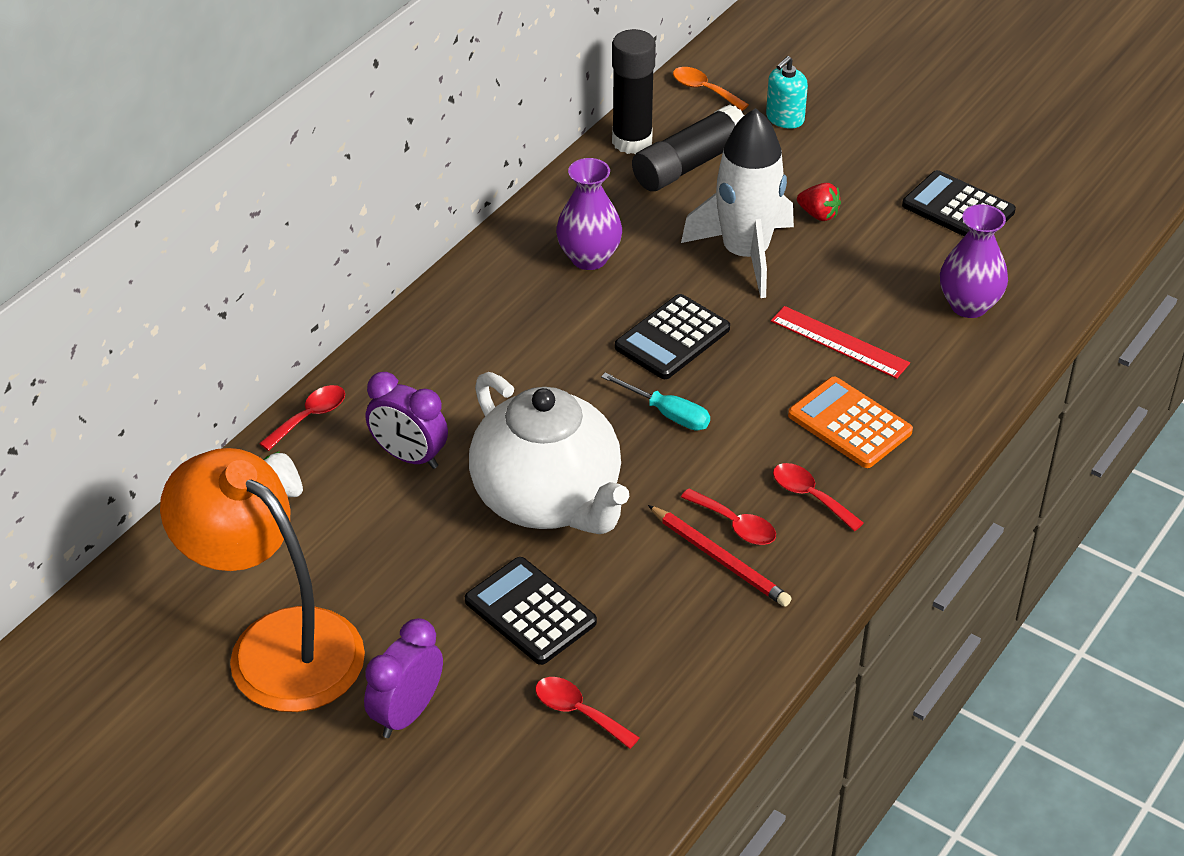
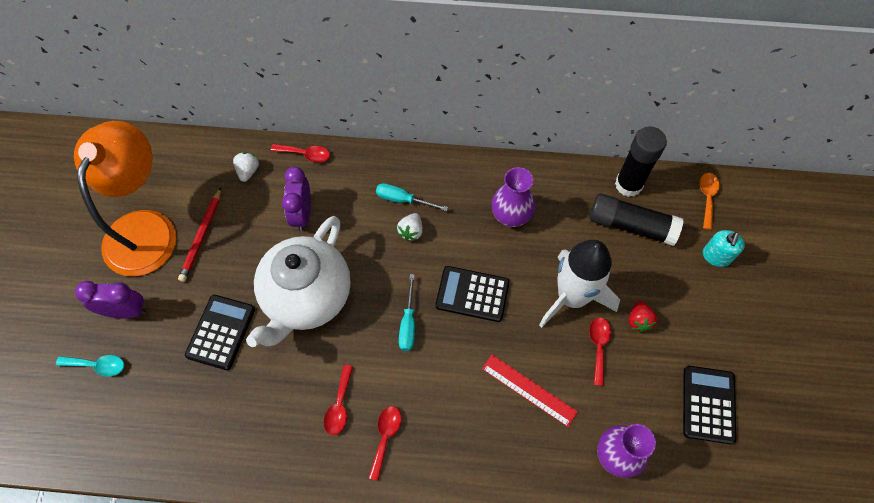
camera: 60 degrees right, 20 degrees up
(474, 776) = (97, 365): none -> turquoise spoon
(476, 347) = (403, 200): none -> turquoise screwdriver
(533, 358) = (411, 231): none -> white strawberry
(578, 712) = (161, 393): red spoon -> red spoon (598, 346)
(720, 559) = (308, 410): red pencil -> red pencil (202, 236)
(784, 118) = (716, 256): turquoise soap dispenser -> turquoise soap dispenser turned 75 degrees counterclockwise
(839, 342) = (529, 390): red ruler -> red ruler turned 60 degrees counterclockwise
(849, 424) = (460, 431): orange calculator -> none

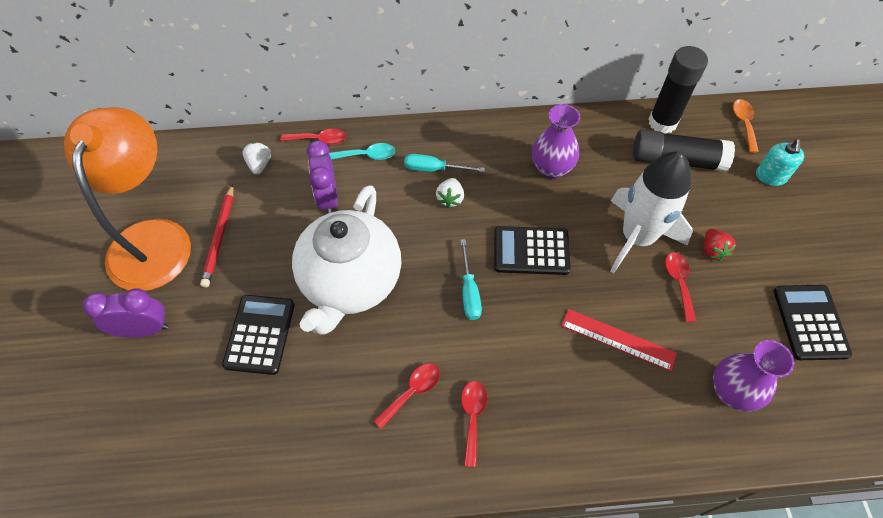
camera: 10 degrees left, 5 degrees down
(97, 365) = (119, 395): turquoise spoon -> turquoise spoon (367, 155)
(339, 406) = (412, 392): red spoon -> red spoon turned 135 degrees counterclockwise

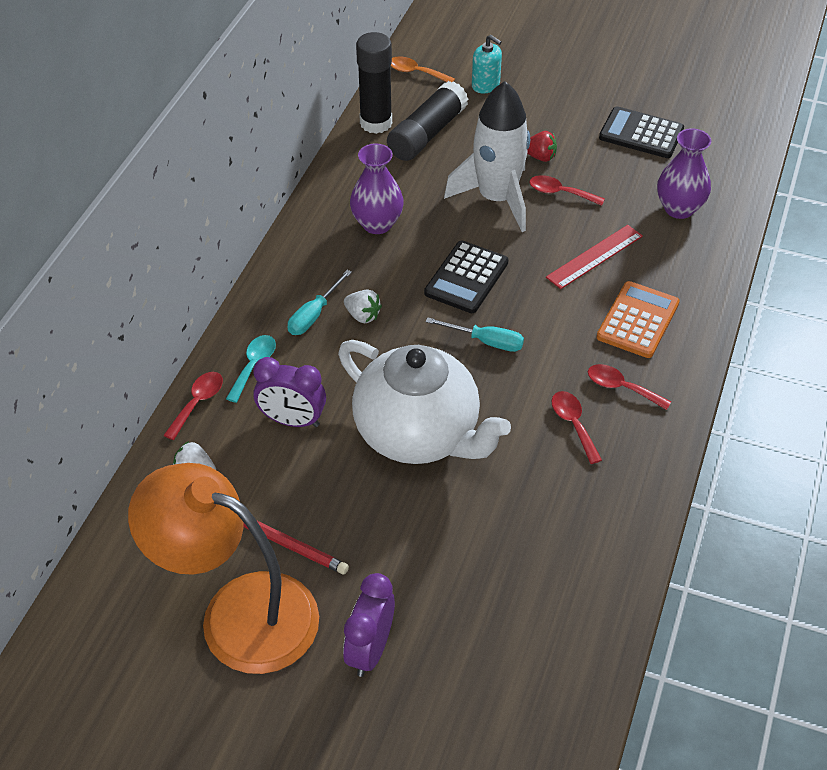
camera: 65 degrees left, 10 degrees down
(260, 334) = (439, 535): black calculator -> none
(561, 403) = (637, 320): none -> orange calculator

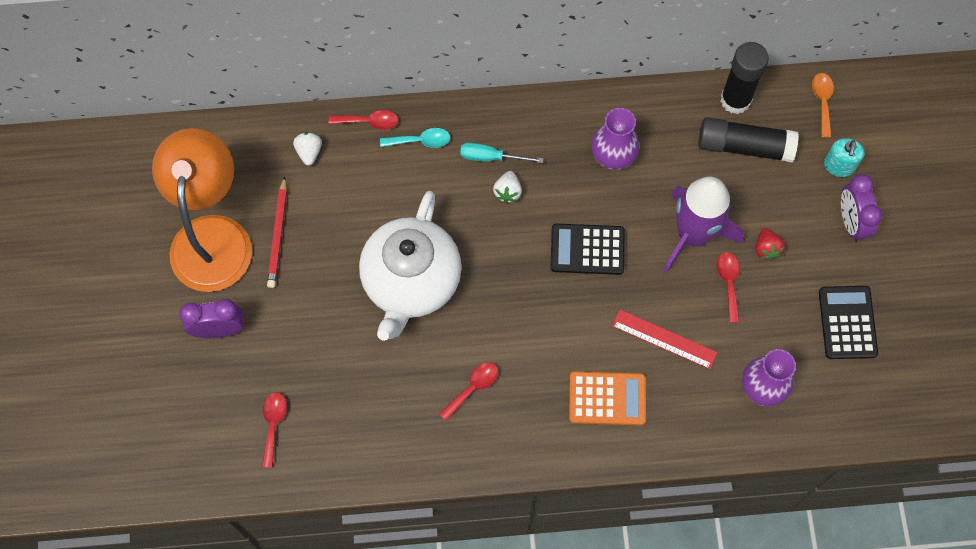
camera: 65 degrees right, 20 degrees up
(292, 420) = (383, 192): purple clock -> purple clock (851, 222)
(486, 341) = (526, 292): turquoise screwdriver -> none
(497, 198) = (693, 235): white rocket -> purple rocket
(621, 387) = (527, 410): red spoon -> red spoon (273, 425)

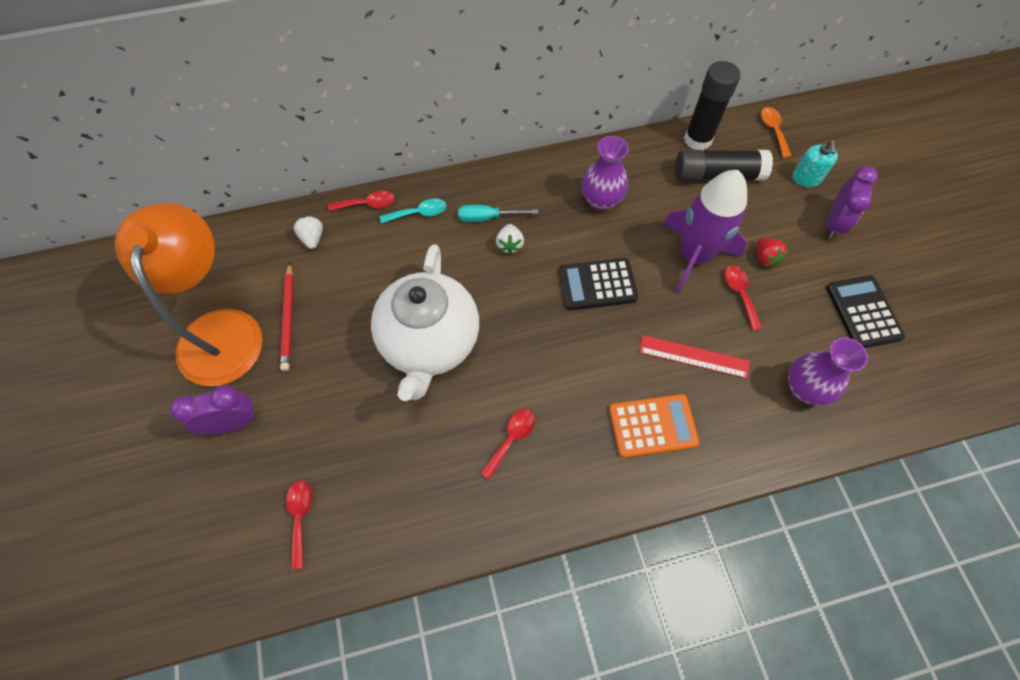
camera: 10 degrees left, 5 degrees down
(851, 222) = (833, 223): purple clock -> purple clock turned 135 degrees counterclockwise

